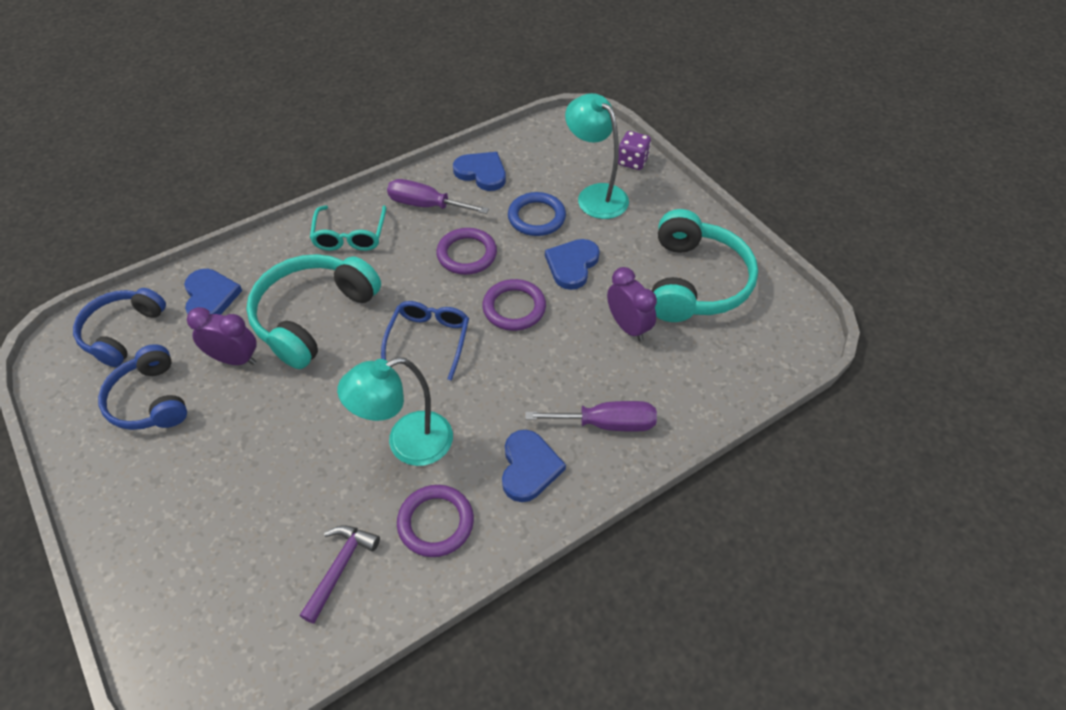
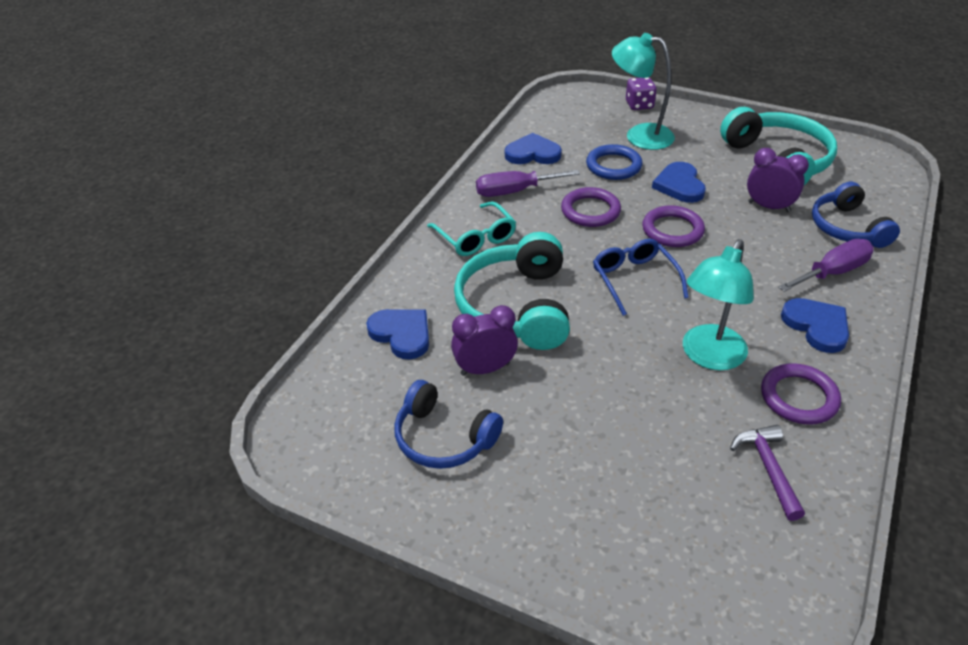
camera: 30 degrees left, 10 degrees down
(122, 332) = (346, 400): blue headphones -> blue headphones (847, 228)

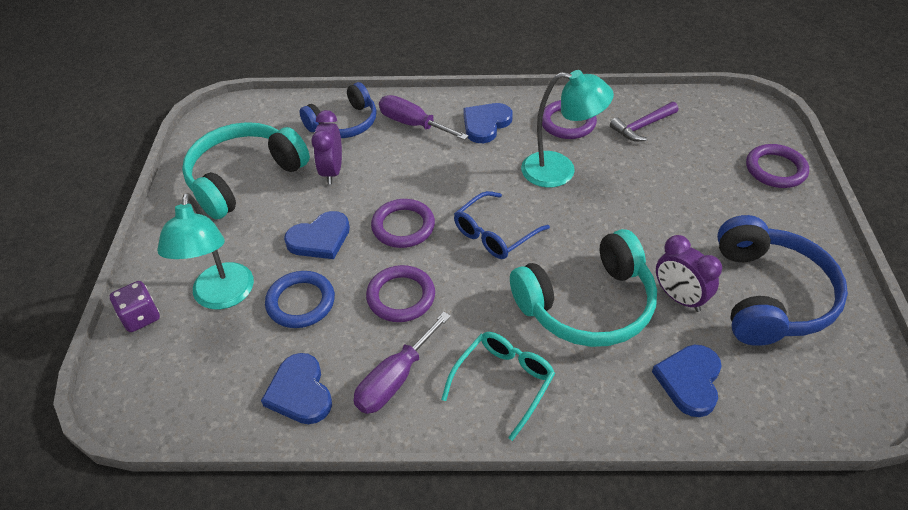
camera: 115 degrees left, 5 degrees up
(443, 438) = (769, 295): blue headphones -> blue headphones, size x1.50
(514, 191) = (395, 379): purple screwdriver -> purple screwdriver turned 75 degrees clockwise
(624, 570) = (775, 169): none -> purple ring

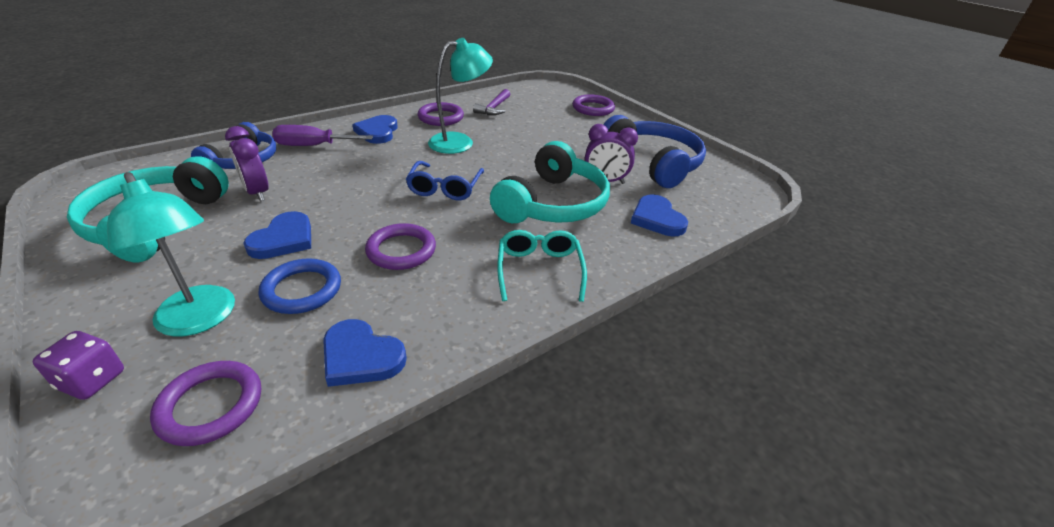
camera: 40 degrees left, 10 degrees down
(395, 379) = (448, 306): purple screwdriver -> none
(403, 226) = (361, 207): purple ring -> purple ring (210, 405)

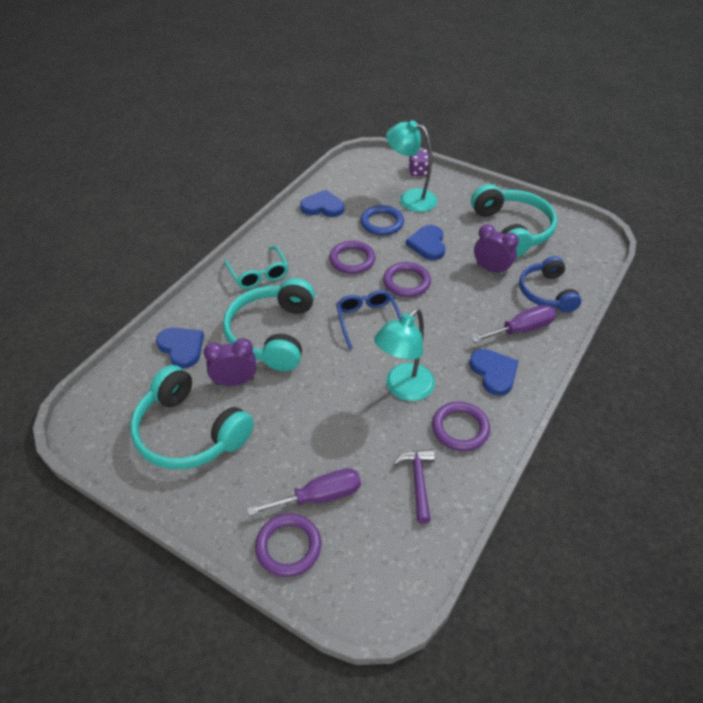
camera: 160 degrees right, 10 degrees up
(210, 405) = (364, 178): purple ring -> purple ring (406, 282)
(563, 117) = (319, 496): none -> purple screwdriver
(653, 163) = (189, 432): blue headphones -> turquoise headphones

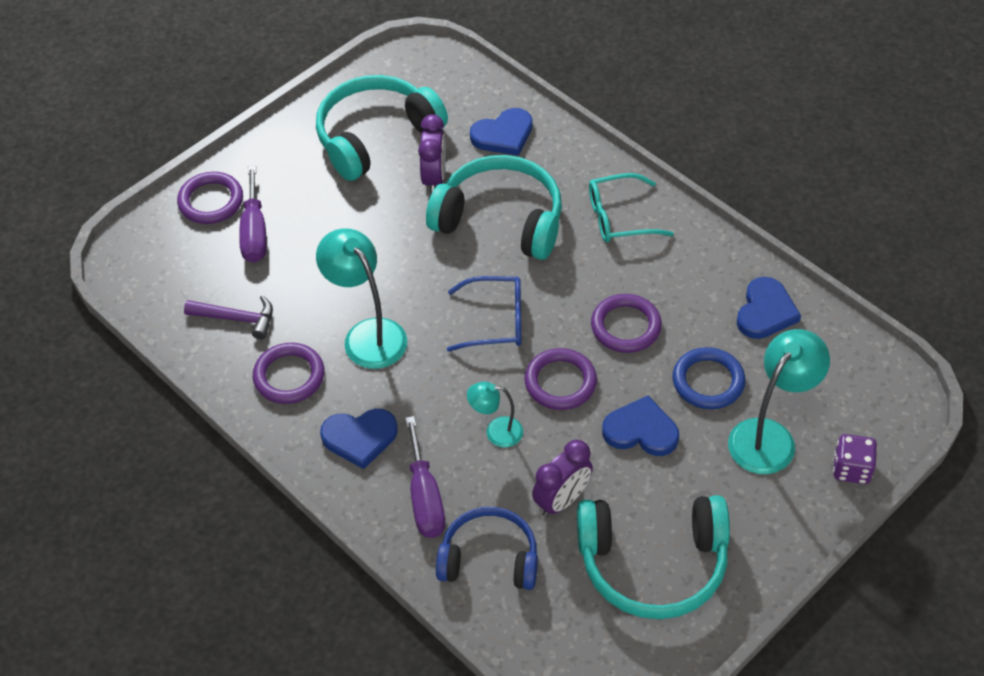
camera: 105 degrees right, 5 degrees up
(457, 305) = (496, 432): none -> turquoise lamp

